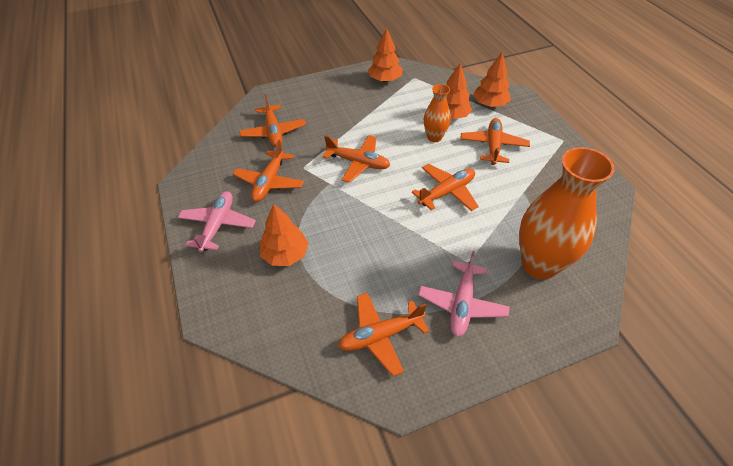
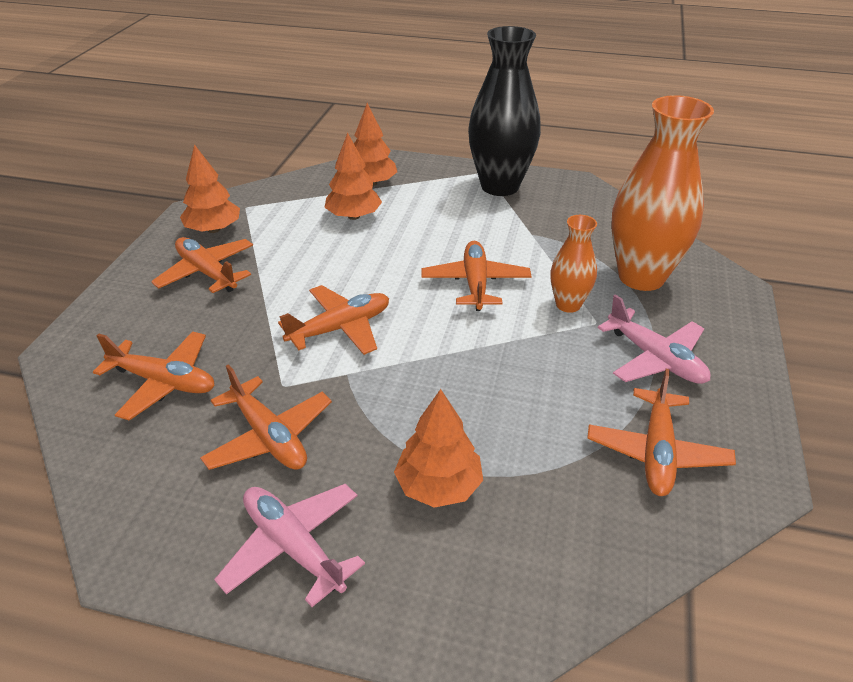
camera: 55 degrees left, 10 degrees down
(434, 137) = (374, 246): orange vase -> orange vase (568, 304)
(493, 146) = (440, 215): orange plane -> orange plane (207, 273)
(556, 154) = (500, 186): none -> black vase

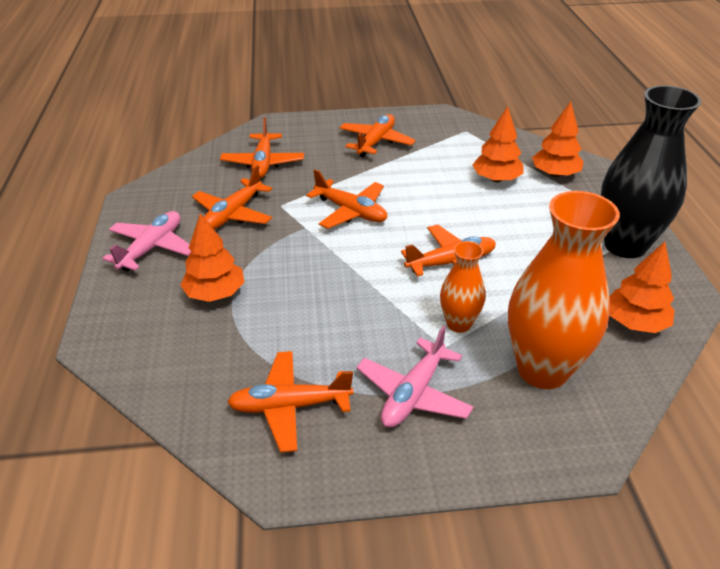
camera: 70 degrees right, 0 degrees up
(214, 229) = (426, 128): orange tree -> orange tree (635, 323)

